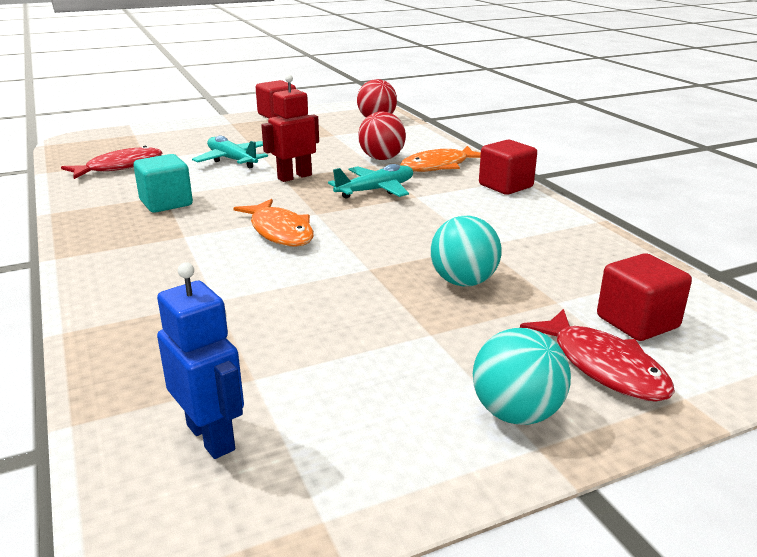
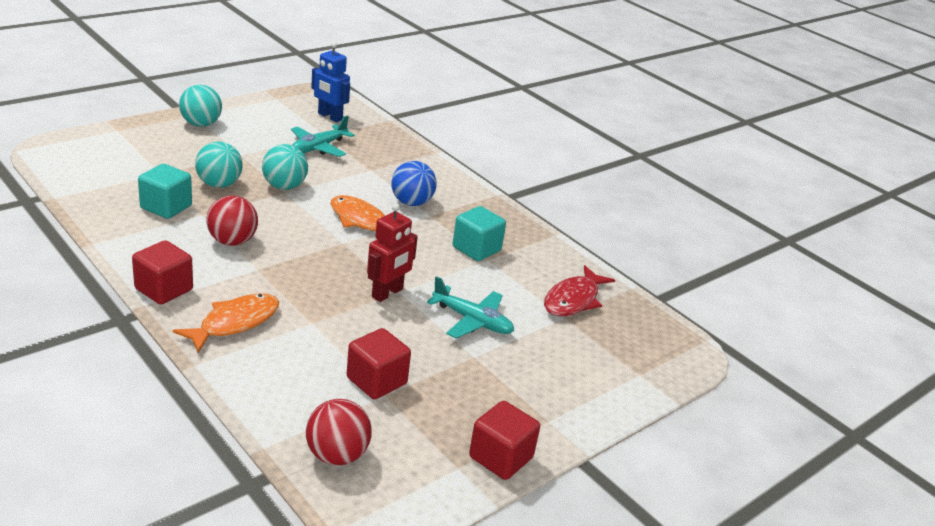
camera: 160 degrees right, 5 degrees up
(194, 251) = (411, 202): none -> blue ball
(366, 276) = (284, 186): none -> turquoise ball
(376, 190) = (298, 276): turquoise plane -> turquoise plane (318, 147)
(382, 158) = (304, 336): red ball -> red ball (232, 241)
(530, 254) = (166, 207): none -> turquoise cube
(603, 366) = (150, 141): red fish -> none
(637, 322) = (116, 162): red cube -> red cube (376, 381)

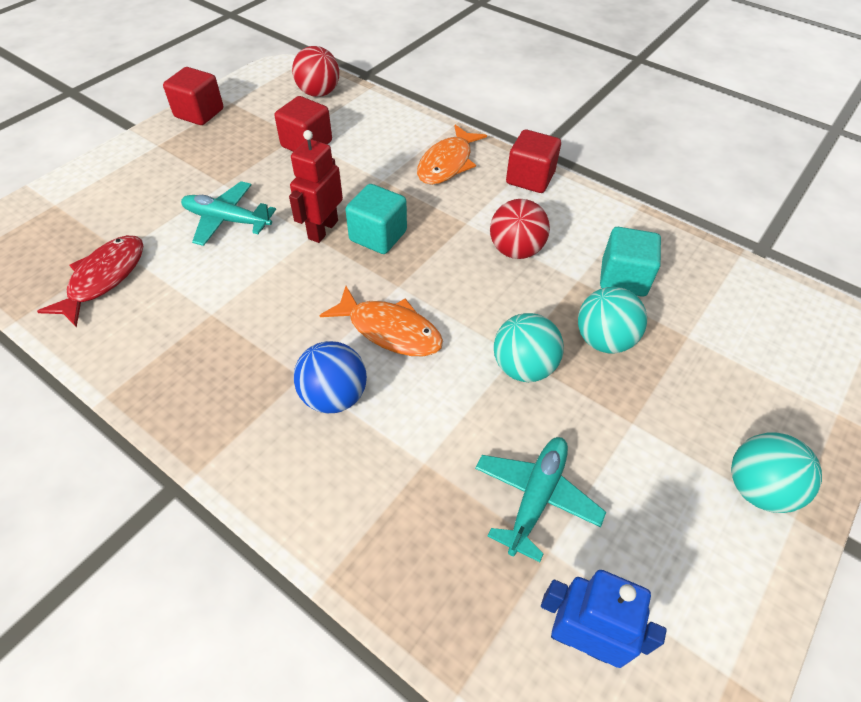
camera: 170 degrees right, 20 degrees up
(476, 249) = (227, 327): turquoise cube -> turquoise cube (378, 236)

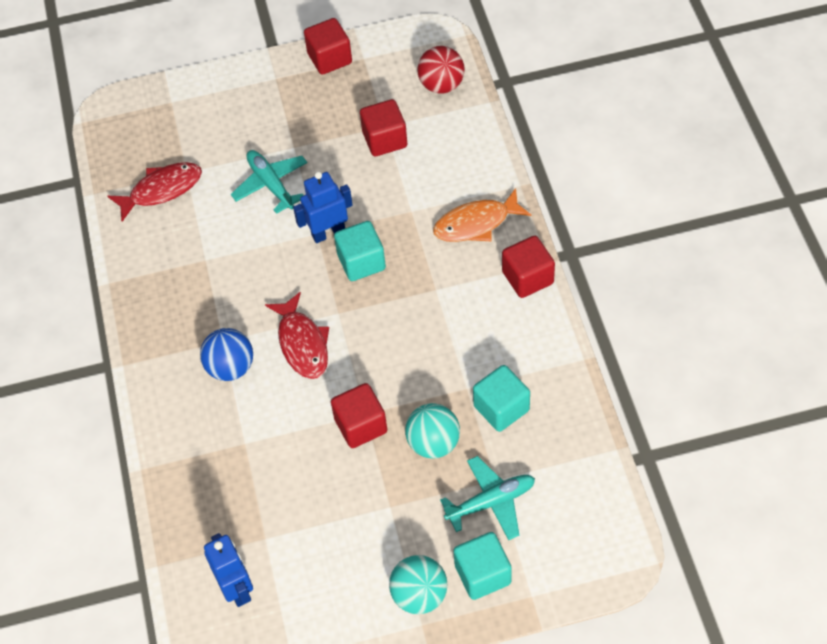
camera: 45 degrees right, 5 degrees up
(323, 229) = (328, 233): red robot -> blue robot
(390, 330) = (302, 343): orange fish -> red fish
(515, 250) = (447, 336): red ball -> none
(523, 367) = (361, 425): turquoise ball -> red cube
(536, 497) = (286, 506): turquoise plane -> turquoise plane (491, 502)
(780, 425) = (482, 574): none -> turquoise cube

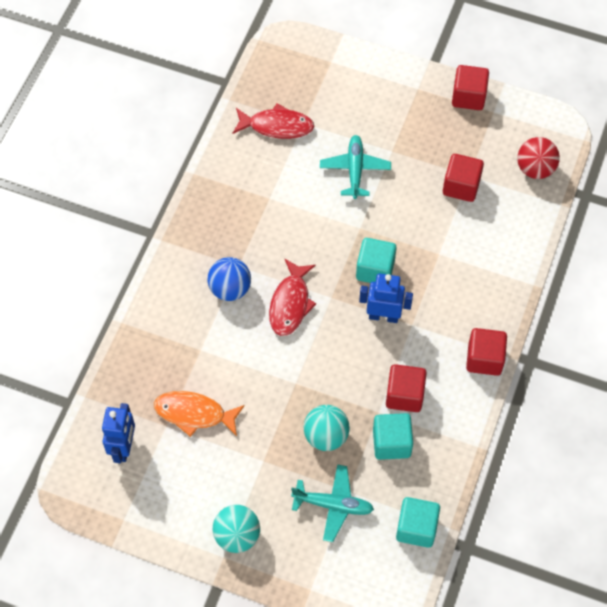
camera: 30 degrees right, 5 degrees up
(328, 233) = (368, 232): blue robot -> blue robot (383, 316)
(361, 425) = (286, 390): red cube -> red cube (404, 395)
(476, 223) = (478, 293): orange fish -> orange fish (194, 413)
(482, 574) = (289, 551): turquoise cube -> turquoise cube (416, 528)

